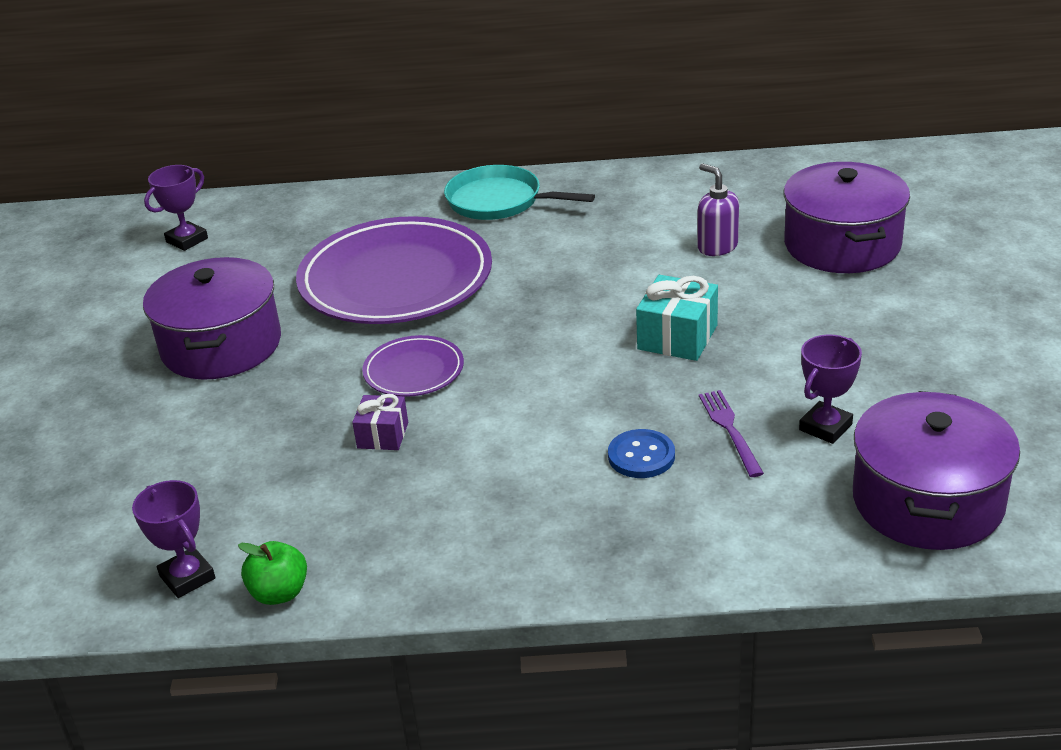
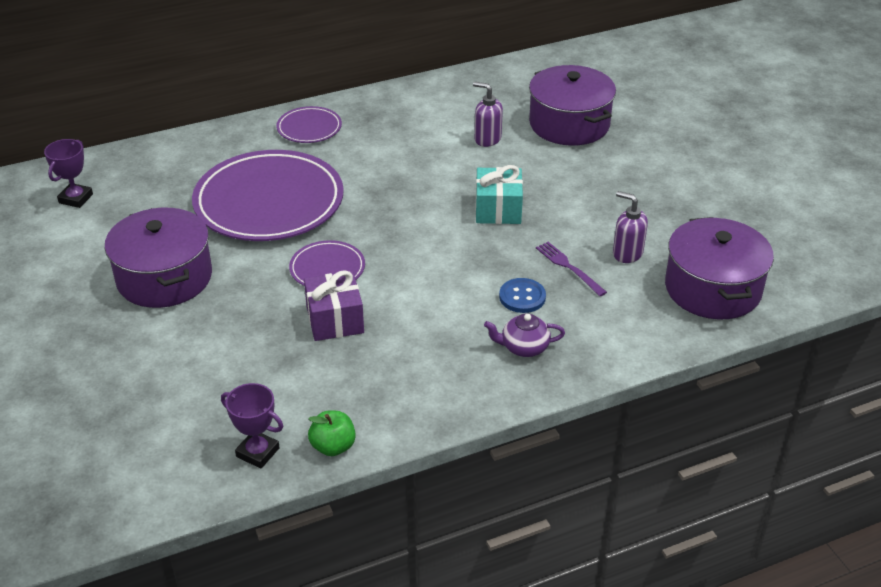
camera: 25 degrees left, 5 degrees up
(383, 435) = (335, 320): purple gift -> purple gift, size x1.57
(499, 201) = (309, 128): turquoise pan -> purple plate
(603, 523) = (524, 347): none -> purple teapot
(825, 427) = (627, 253): purple trophy -> purple soap dispenser

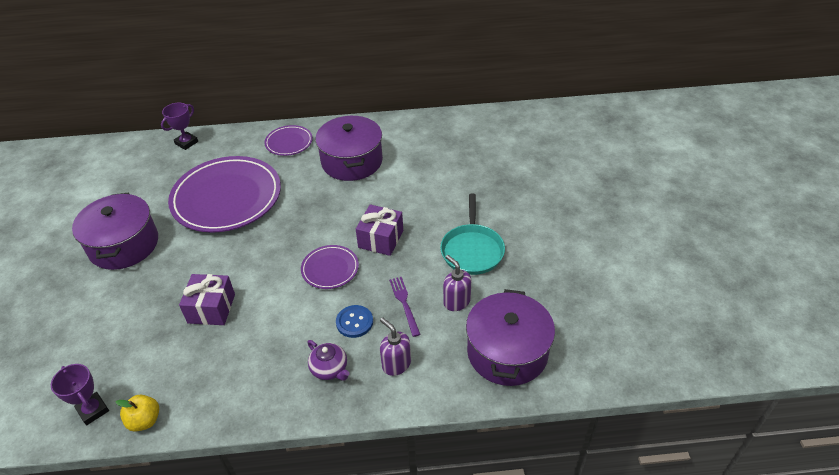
camera: 20 degrees right, 5 degrees up
(76, 198) = (109, 169): purple trophy -> purple trophy (186, 143)
(327, 269) = (232, 263): purple plate -> purple plate (330, 269)
(333, 446) = (145, 420): green apple -> yellow apple
(487, 139) = (407, 176): purple soap dispenser -> purple soap dispenser (396, 364)
(498, 209) = (381, 239): turquoise gift -> purple gift
(524, 347) = (330, 369): purple teapot -> purple teapot turned 150 degrees counterclockwise
(569, 124) = (475, 175): purple pot -> purple pot (352, 161)
(613, 200) = (472, 250): none -> turquoise pan

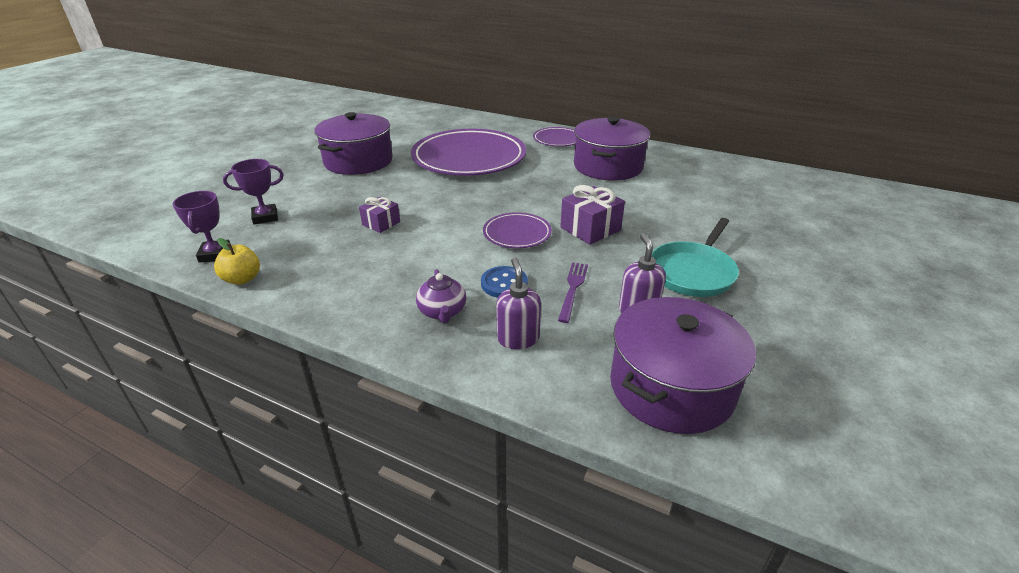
camera: 30 degrees right, 10 degrees down
(186, 143) = (470, 118): purple trophy -> purple trophy (265, 217)
(211, 308) = (381, 223): purple gift -> purple gift, size x0.63

